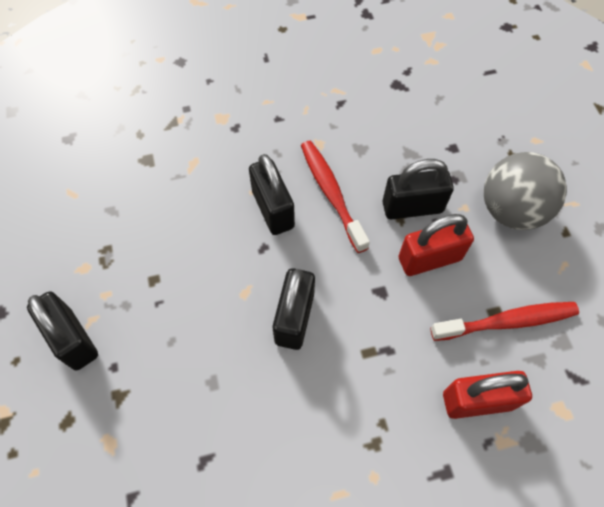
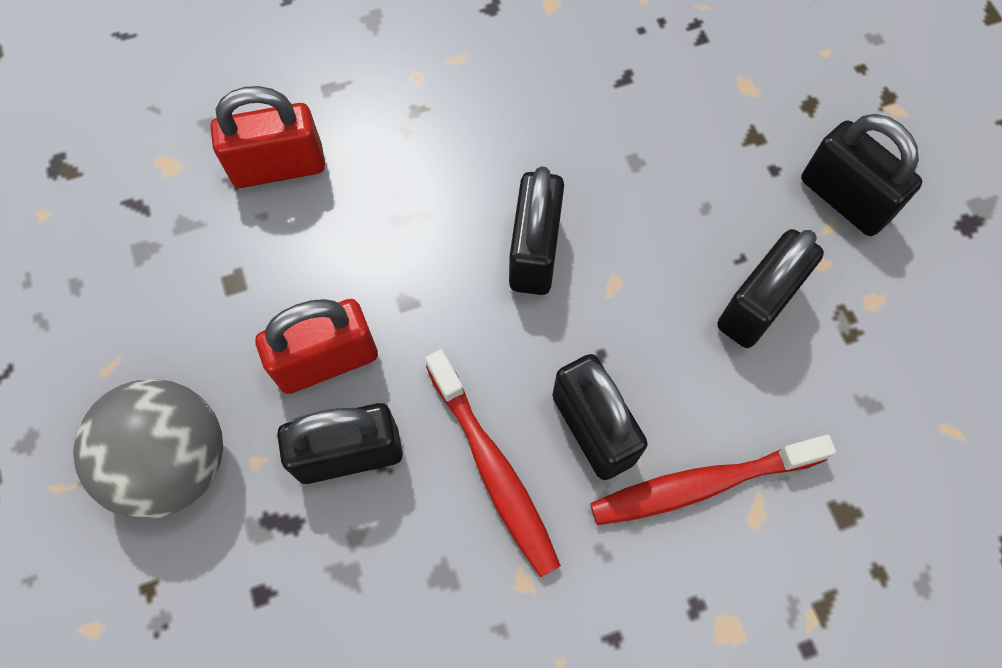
camera: 175 degrees right, 5 degrees up
(157, 271) = (757, 305): none -> black padlock
(507, 321) = (218, 272): red toothbrush -> red toothbrush (701, 484)

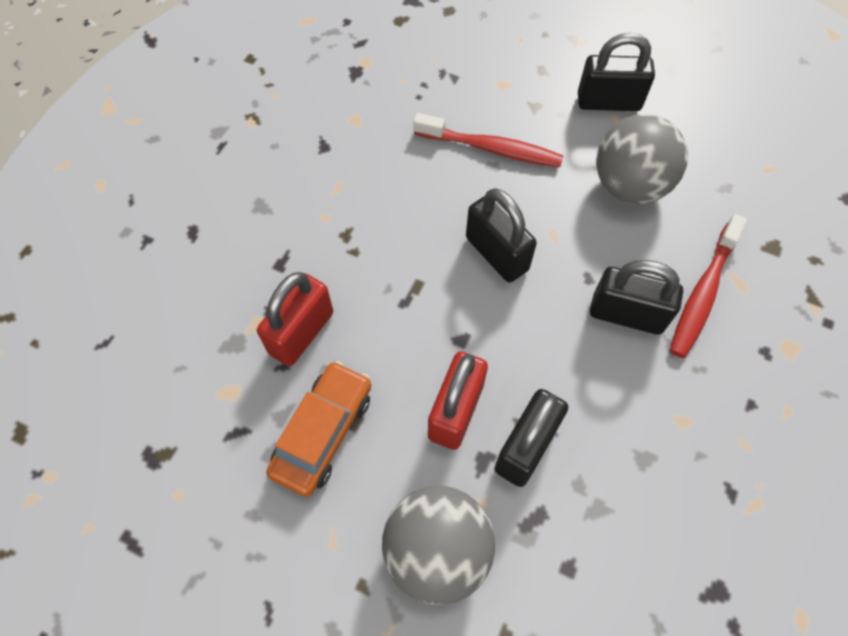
camera: 45 degrees left, 5 degrees down
(200, 271) = (323, 432): none -> orange car
(493, 470) = (605, 381): red toothbrush -> red toothbrush (491, 148)
(757, 305) = (629, 185): black padlock -> grey ball

